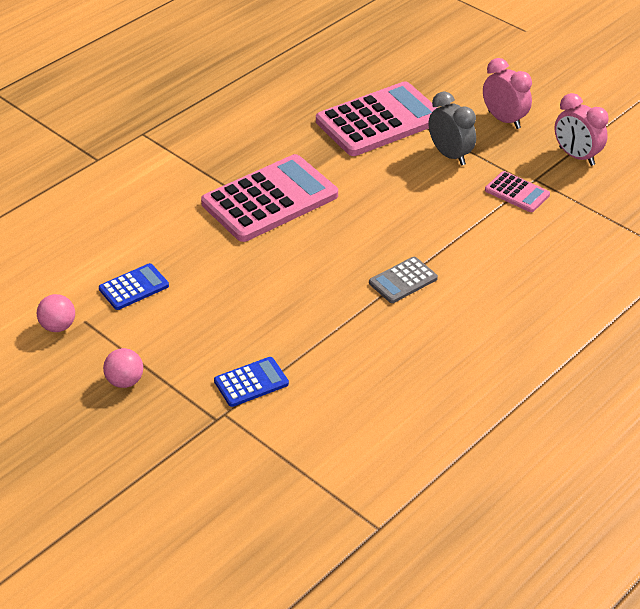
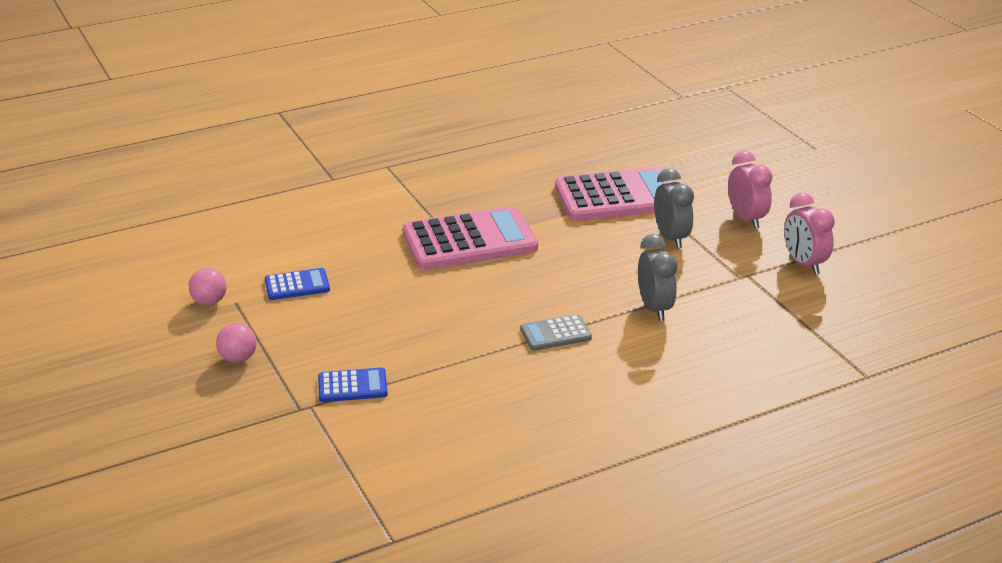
camera: 20 degrees right, 10 degrees down
(475, 233) = (654, 308): none -> grey clock
(517, 192) = (720, 283): pink calculator -> none

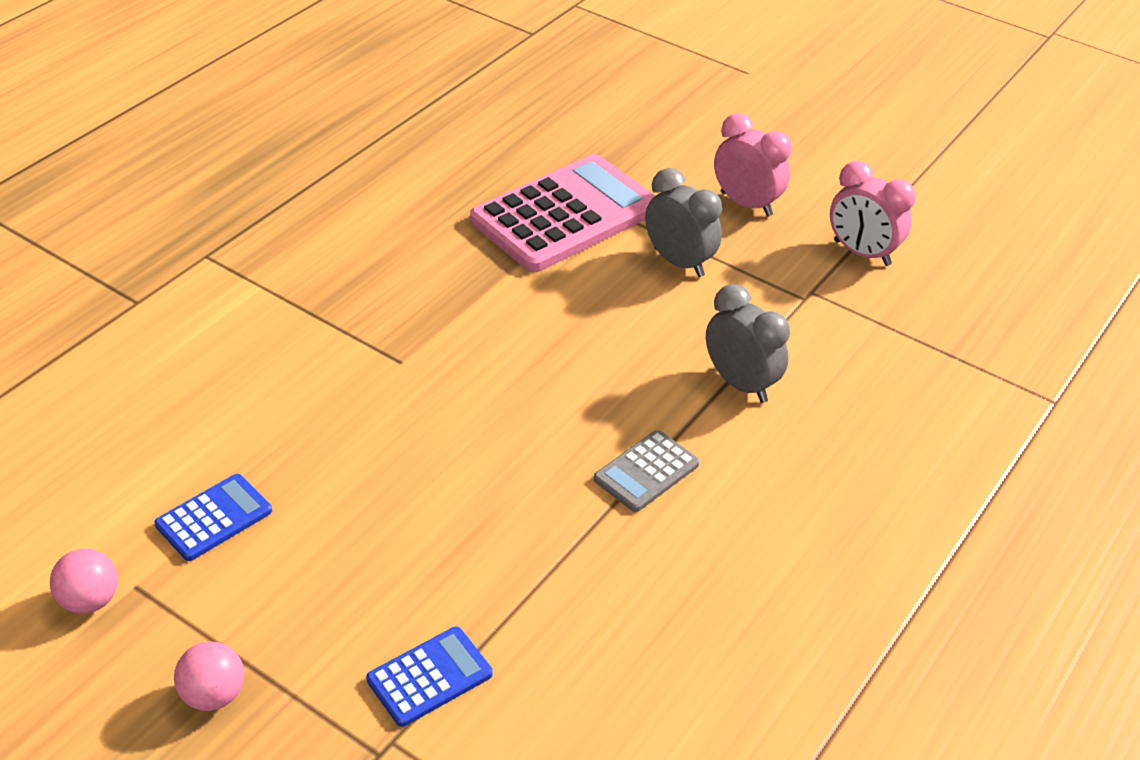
camera: 30 degrees left, 10 degrees up
(469, 240) = (417, 350): pink calculator -> none

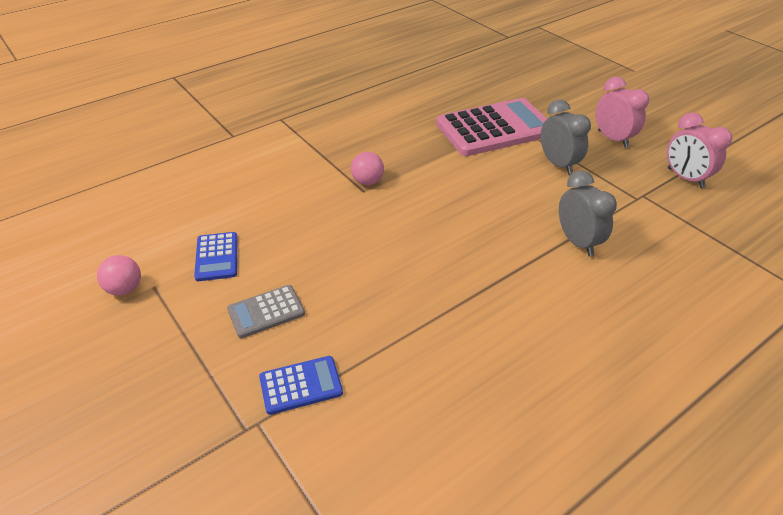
camera: 20 degrees right, 0 degrees up
(213, 695) = (164, 363): pink ball -> pink ball (367, 182)
(214, 518) = (217, 257): blue calculator -> blue calculator turned 105 degrees clockwise
(646, 472) = (495, 284): grey calculator -> grey calculator (266, 312)

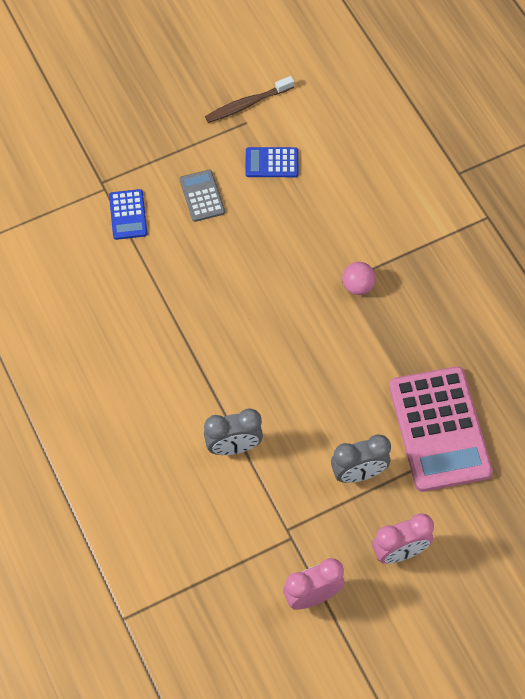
camera: 100 degrees right, 20 degrees up
(125, 289) = (247, 104): pink ball -> brown toothbrush

